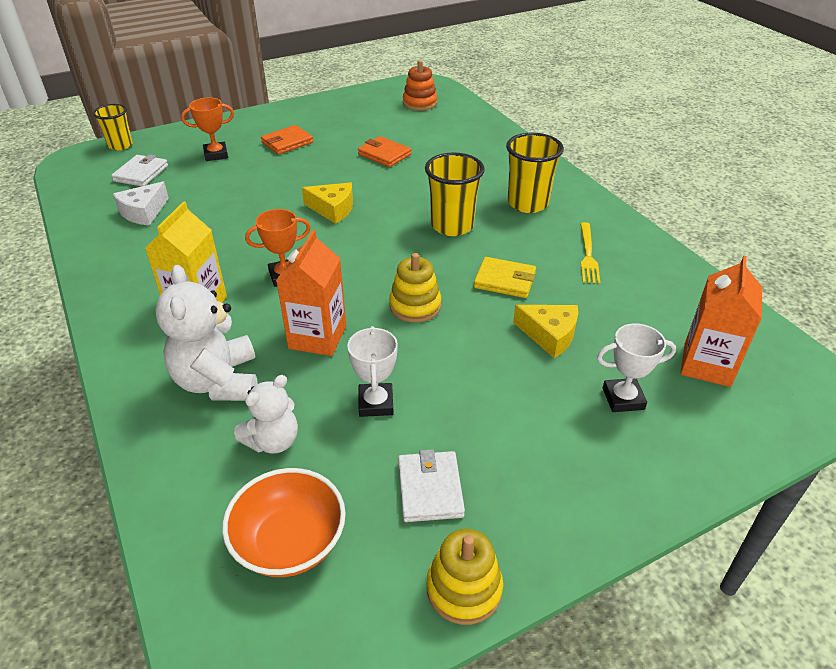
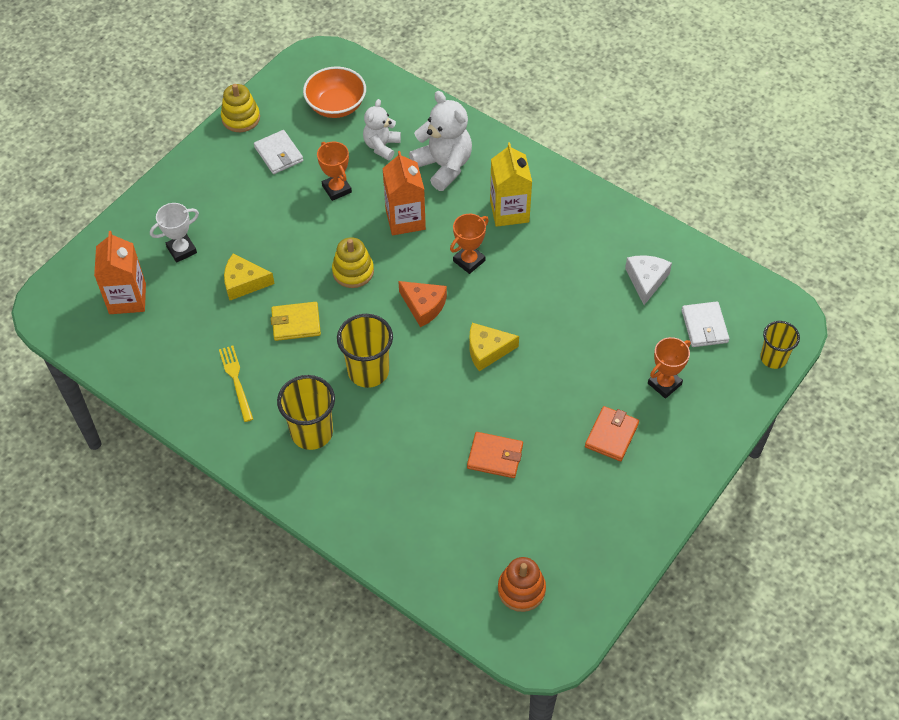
camera: 155 degrees right, 15 degrees up
(363, 255) = (423, 306): none -> orange cheese
(376, 403) = (337, 189): white trophy -> orange trophy

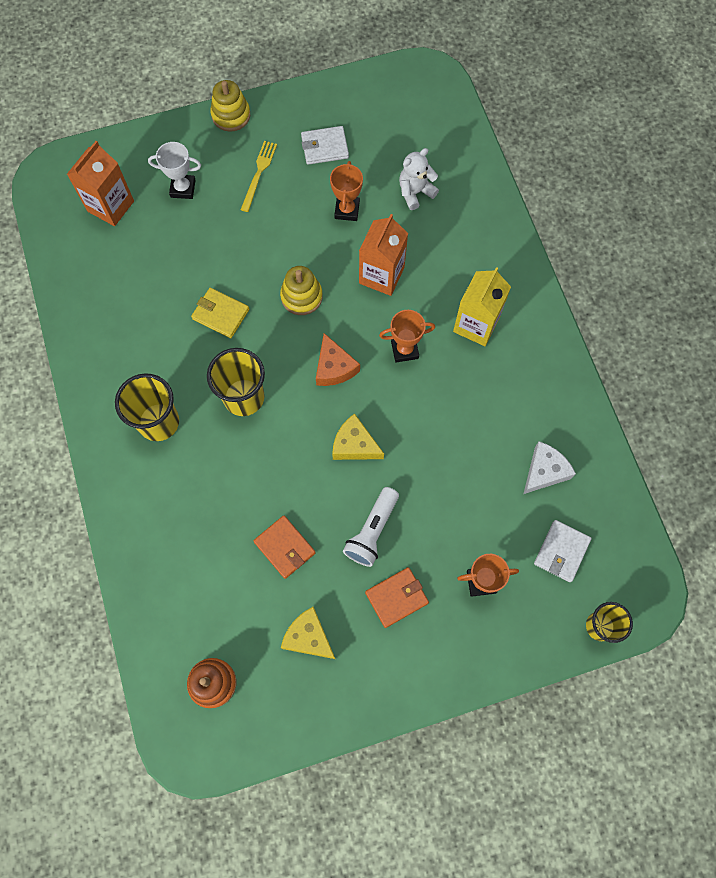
camera: 35 degrees right, 15 degrees up
(236, 380) = (136, 335): yellow fork -> yellow fork (259, 173)
(241, 118) = (319, 94): yellow stacking toy -> yellow stacking toy (231, 115)
(244, 282) = (208, 250): yellow cheese -> yellow cheese (308, 637)
(279, 154) = (324, 147): white wallet -> white wallet turned 75 degrees clockwise
(336, 106) = (406, 130): orange bowl -> none
(444, 166) = (453, 245): white teddy bear -> none
(553, 401) = (372, 531): none -> white flashlight

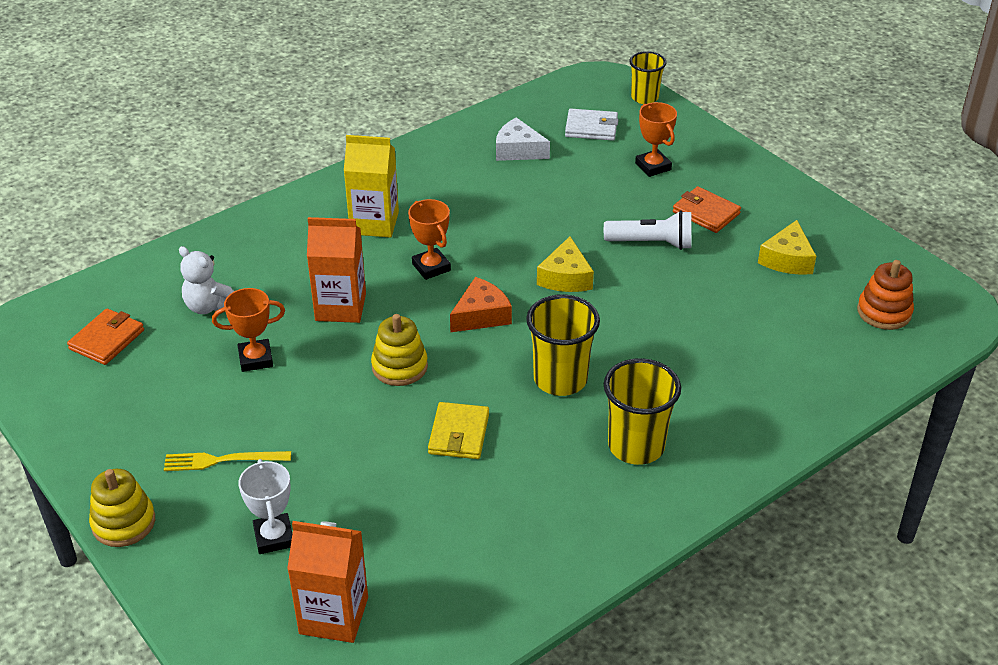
camera: 110 degrees left, 30 degrees down
(284, 547) = (711, 299): orange wallet -> orange wallet (107, 340)
(324, 147) = (159, 405): white wallet -> none

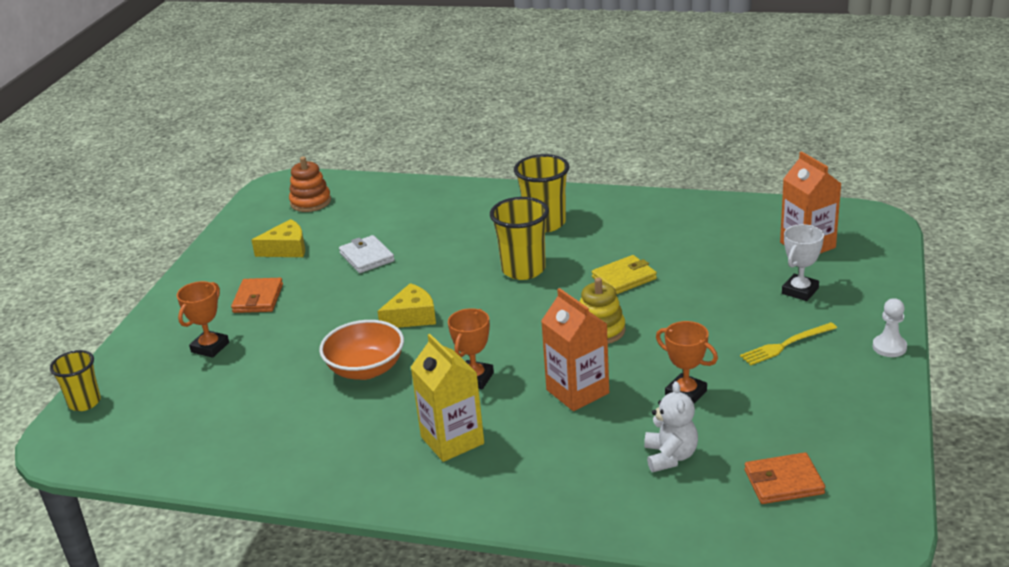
camera: 125 degrees left, 10 degrees down
(123, 523) = (889, 347): yellow stacking toy -> white pawn
(222, 460) = (786, 345): yellow fork -> yellow fork turned 105 degrees clockwise
(481, 315) = (501, 328): orange cheese -> none
(518, 150) = (249, 426): white cheese -> none
(518, 223) = (366, 369): none -> orange bowl
(591, 128) = (170, 405): white wallet -> white wallet (367, 257)
(651, 243) = (325, 303): white flashlight -> none

